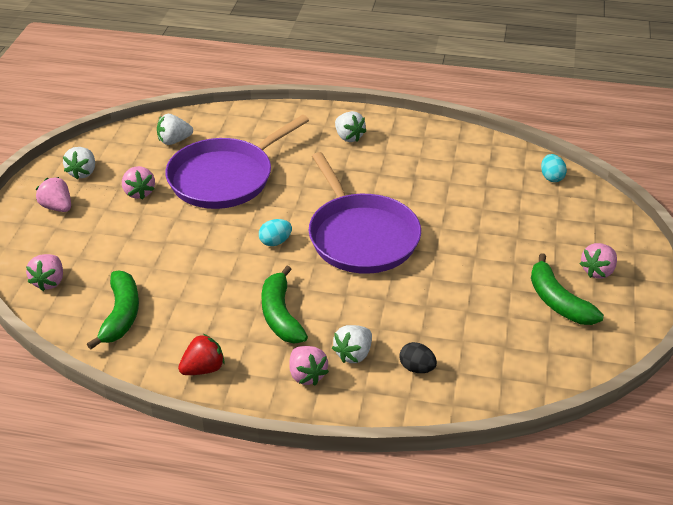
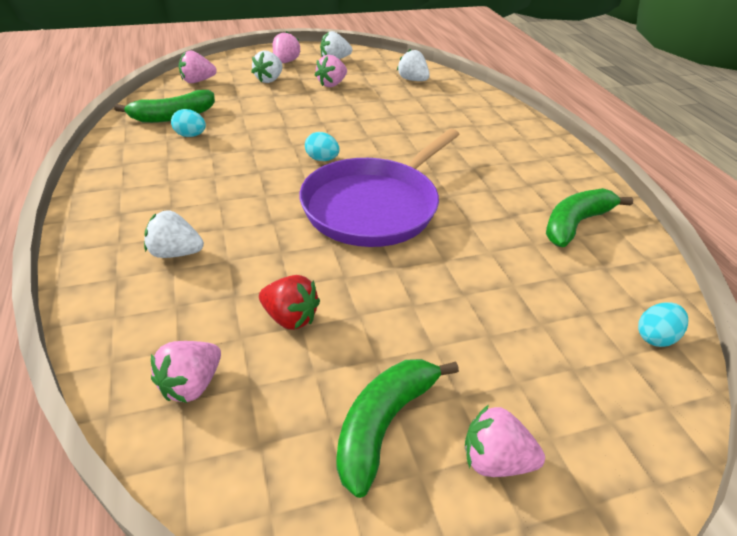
camera: 60 degrees right, 0 degrees up
(171, 311) = (190, 135): none -> turquoise egg
(203, 369) = (119, 170): red strawberry -> red strawberry (290, 318)
(225, 177) = (389, 112): purple pan -> none
(280, 315) = (215, 190): green banana -> green banana (575, 224)
(307, 375) = (129, 230): pink strawberry -> pink strawberry (191, 385)
(348, 137) = (525, 156): white strawberry -> white strawberry (269, 80)
(417, 368) = (170, 309): black egg -> none

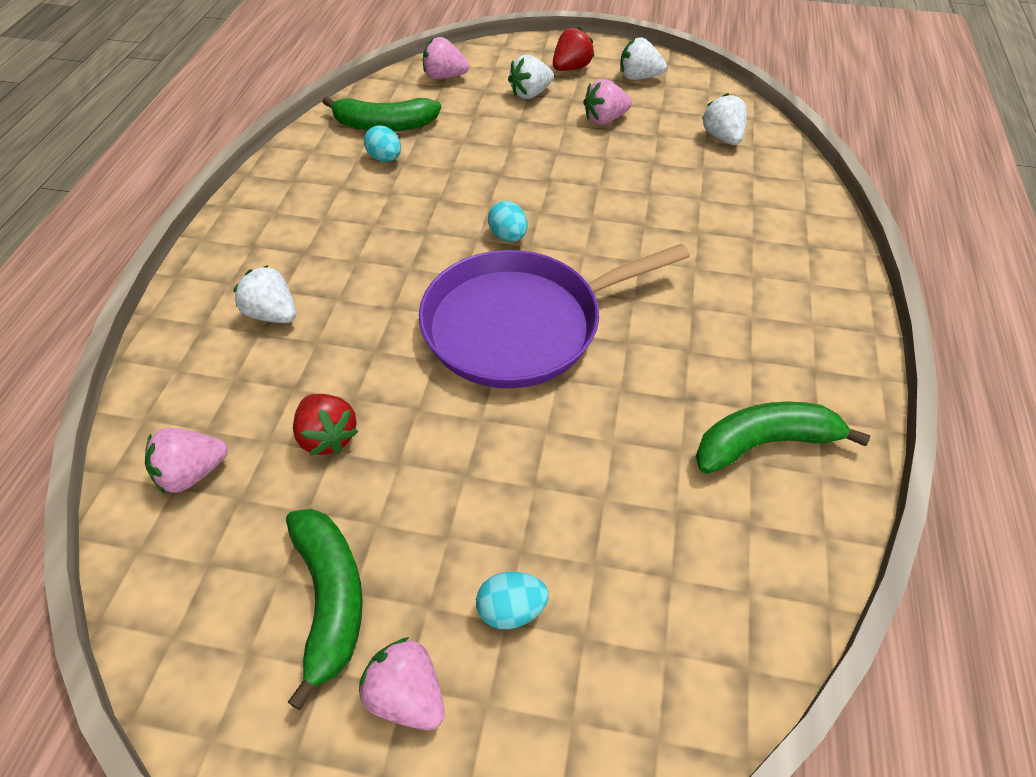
camera: 30 degrees right, 10 degrees up
(286, 62) = (571, 68): pink strawberry -> red strawberry
(384, 424) = (330, 599): green banana -> green banana turned 105 degrees clockwise
(655, 337) = (727, 647): turquoise egg -> turquoise egg (511, 610)

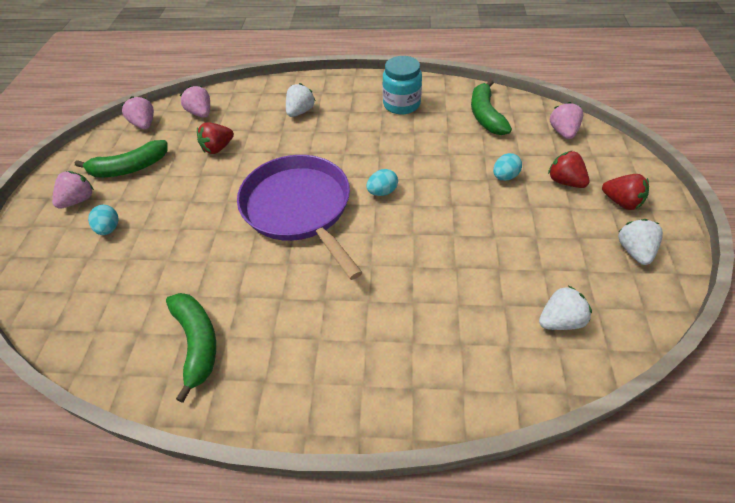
camera: 85 degrees right, 0 degrees up
(317, 196) = (401, 104): none -> turquoise jar
(385, 159) = (448, 123): turquoise egg -> turquoise egg (504, 176)
(530, 94) = (565, 181): white strawberry -> red strawberry
(605, 119) = (549, 231): pink strawberry -> pink strawberry (144, 124)

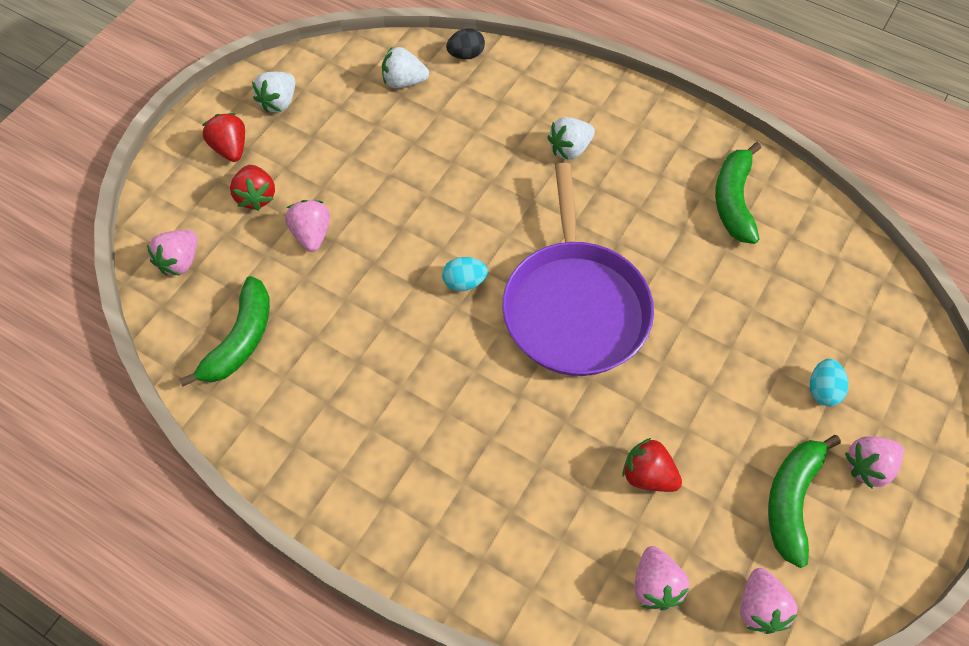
camera: 155 degrees left, 10 degrees up
(129, 168) = (791, 500): green banana -> green banana turned 75 degrees counterclockwise
(218, 148) = (648, 475): red strawberry -> red strawberry turned 135 degrees counterclockwise
(300, 111) = (491, 496): white strawberry -> white strawberry (570, 149)
(401, 104) = (332, 427): turquoise jar -> none
(504, 176) = (312, 234): turquoise egg -> pink strawberry
(533, 382) = (466, 55): none -> black egg

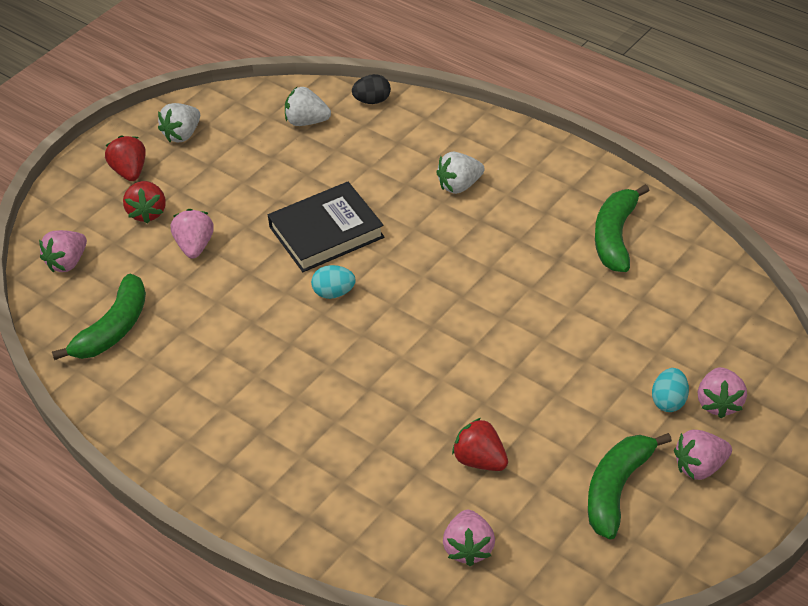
camera: 10 degrees right, 15 degrees down
(445, 210) = (326, 232): none -> black book
(575, 307) = (437, 318): purple pan -> none
(760, 607) = (566, 573): pink strawberry -> pink strawberry (719, 403)

